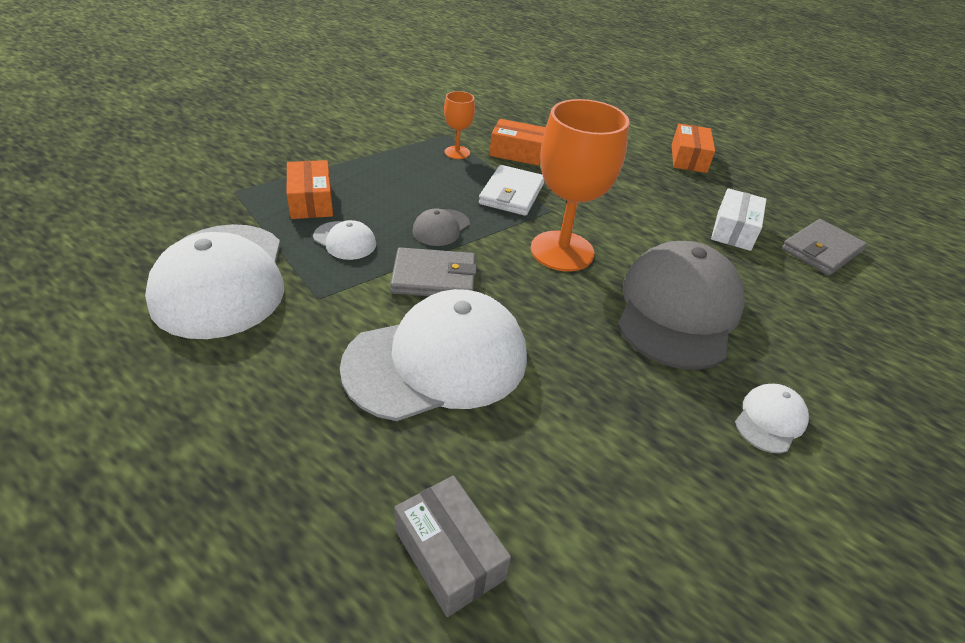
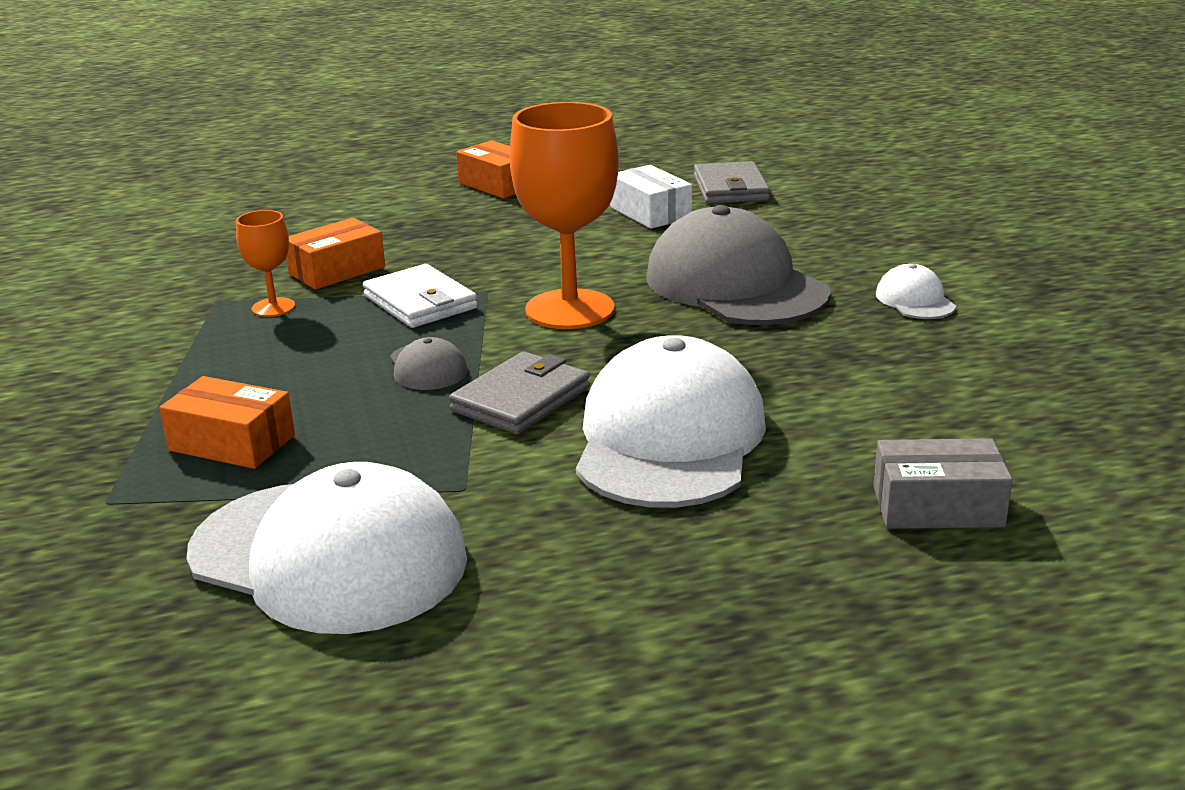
camera: 50 degrees left, 15 degrees down
(345, 240) = (365, 440): white cap -> none

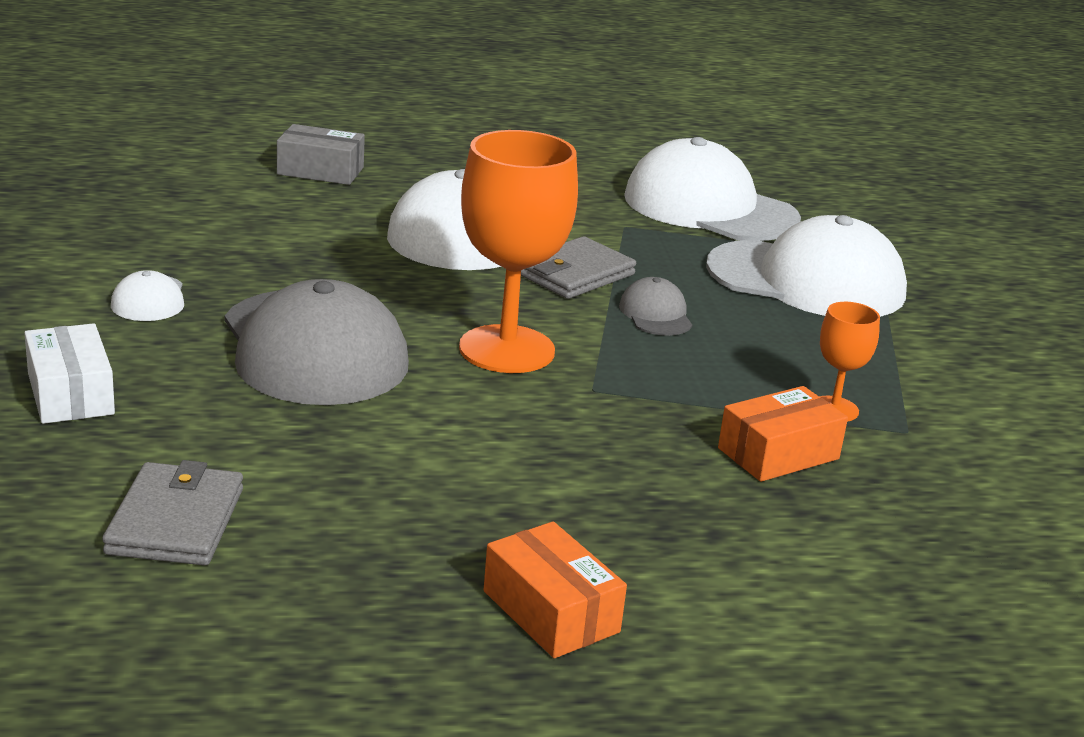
camera: 175 degrees left, 0 degrees up
(232, 443) = (806, 280): orange box -> white cap
(420, 302) = (668, 387): white wallet -> none
(650, 213) = (335, 487): white box -> white box (70, 394)

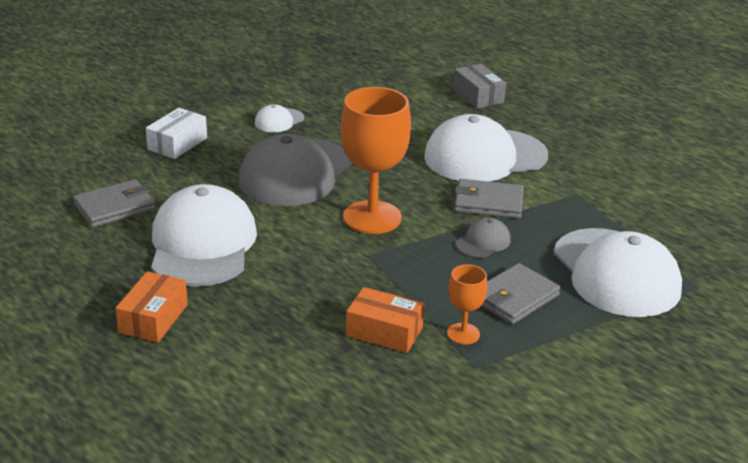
camera: 55 degrees right, 5 degrees up
(710, 208) = (657, 209): white cap -> white cap (202, 244)
(793, 350) = (514, 298): none -> grey wallet

